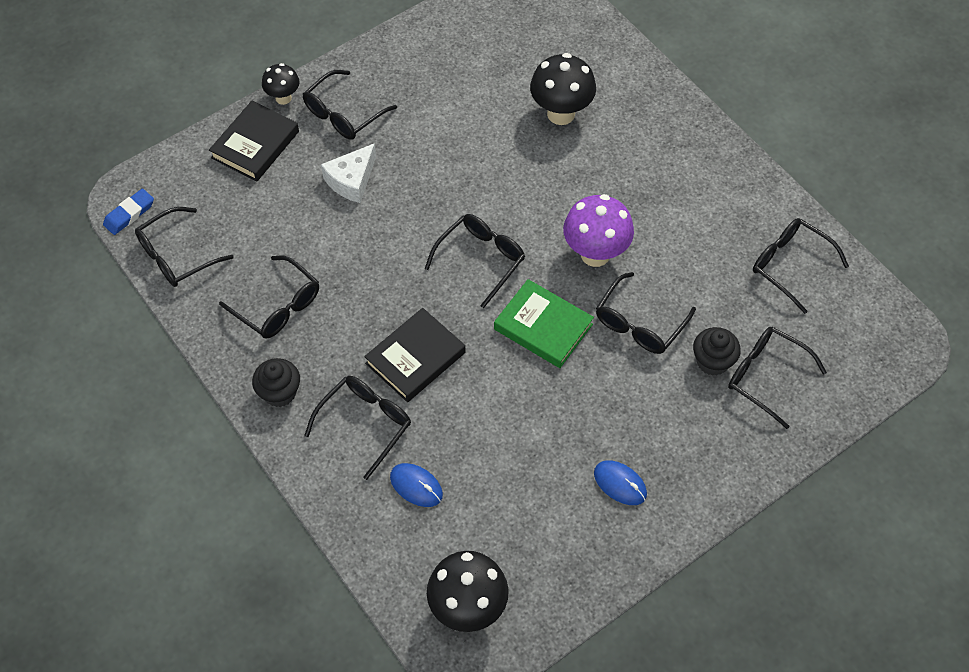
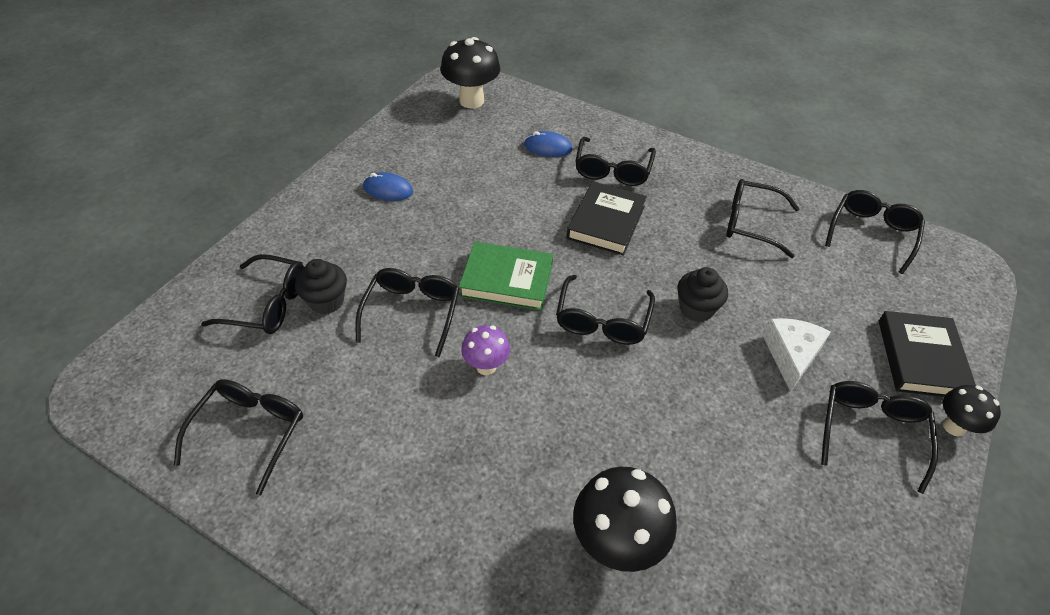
camera: 155 degrees right, 10 degrees down
(129, 214) = (949, 252): blue eraser -> none
(279, 393) = (693, 170): black cupcake -> black cupcake (696, 309)
(595, 254) = (486, 366): purple mushroom -> purple mushroom, size x0.58
(790, 265) = (250, 432): black glasses -> black glasses turned 90 degrees counterclockwise

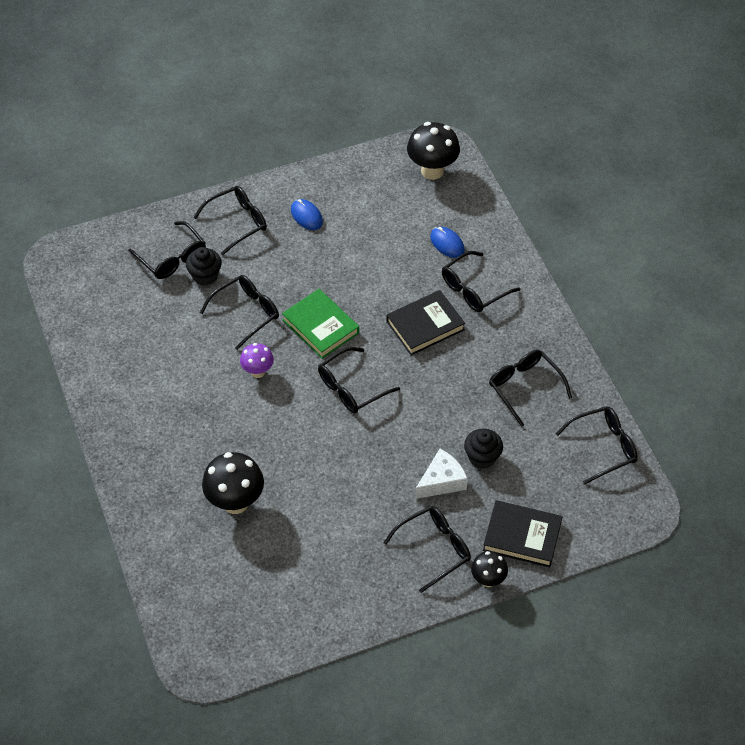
camera: 40 degrees right, 5 degrees up
(250, 432) = (110, 329): black glasses -> black glasses (238, 222)
(696, 309) = (417, 418): black cupcake -> black cupcake (482, 457)
(921, 358) = (522, 536): black book -> black book turned 60 degrees clockwise

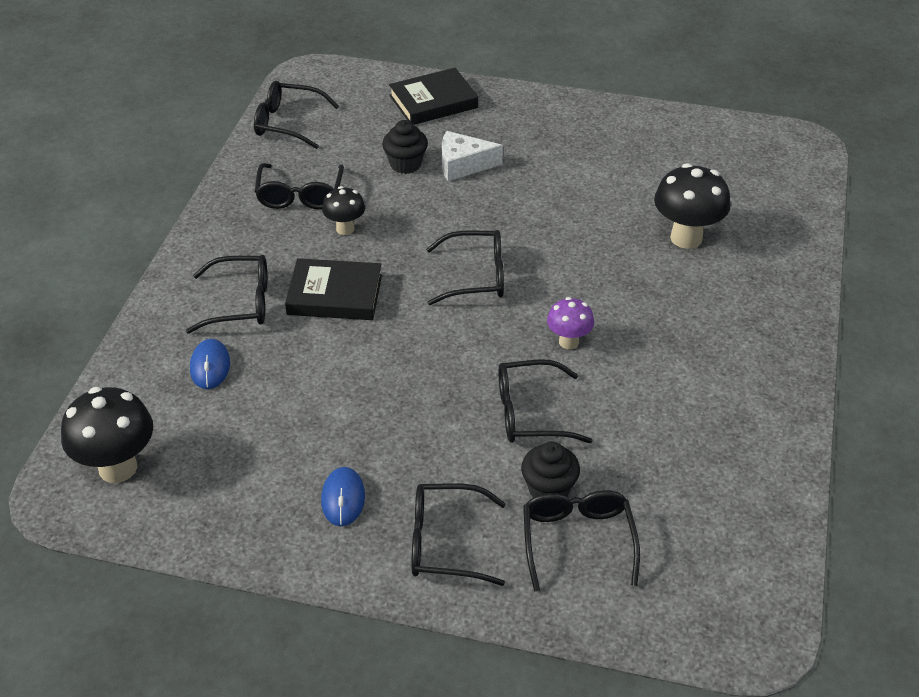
camera: 145 degrees left, 10 degrees down
(320, 326) = (453, 352): green book -> none
(434, 549) = (519, 126): black glasses -> none
(488, 580) = (494, 90): black mushroom -> black mushroom (345, 229)
(522, 536) = (433, 101): black book -> black book turned 75 degrees counterclockwise

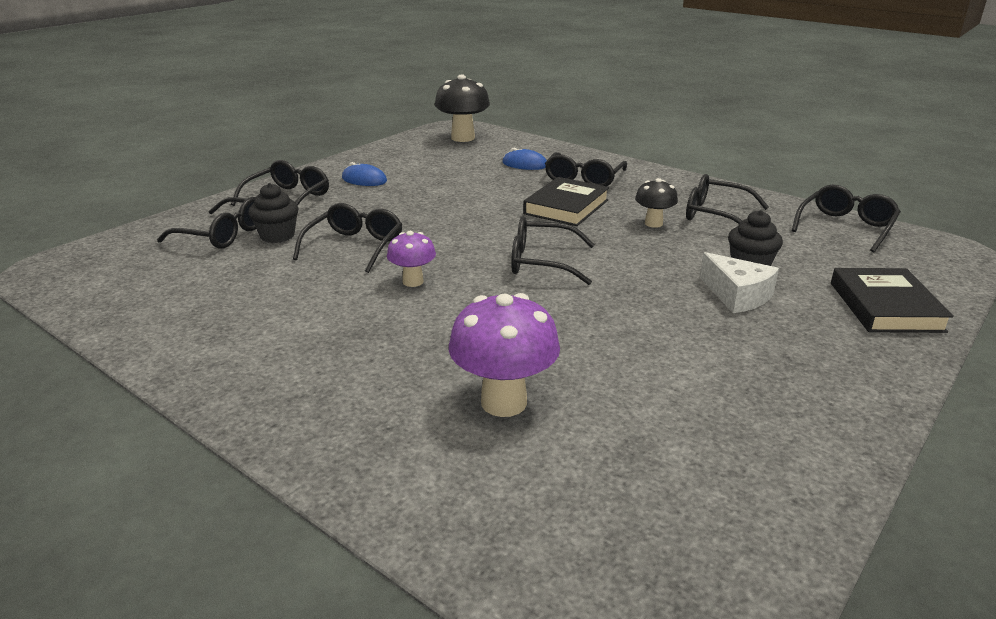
camera: 115 degrees right, 15 degrees down
(463, 165) = (737, 295): white cheese -> white cheese turned 120 degrees clockwise
(476, 277) = (541, 262): black glasses -> black glasses turned 75 degrees clockwise
(686, 238) = (504, 402): black mushroom -> purple mushroom

